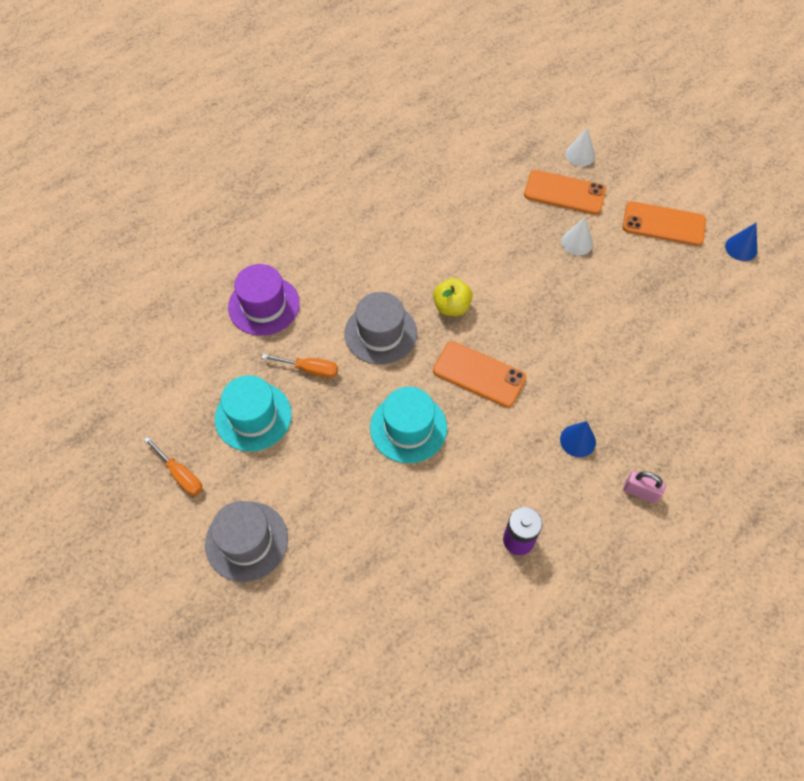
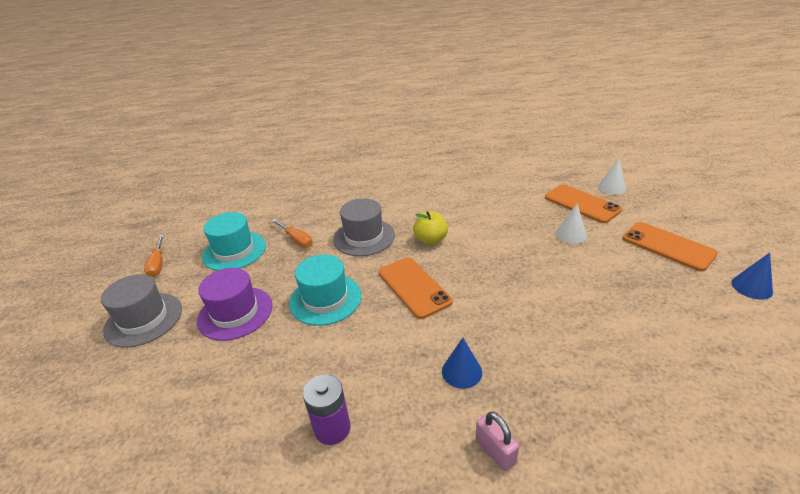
camera: 35 degrees right, 25 degrees down
(264, 305) = (306, 200): purple hat -> purple hat (235, 313)

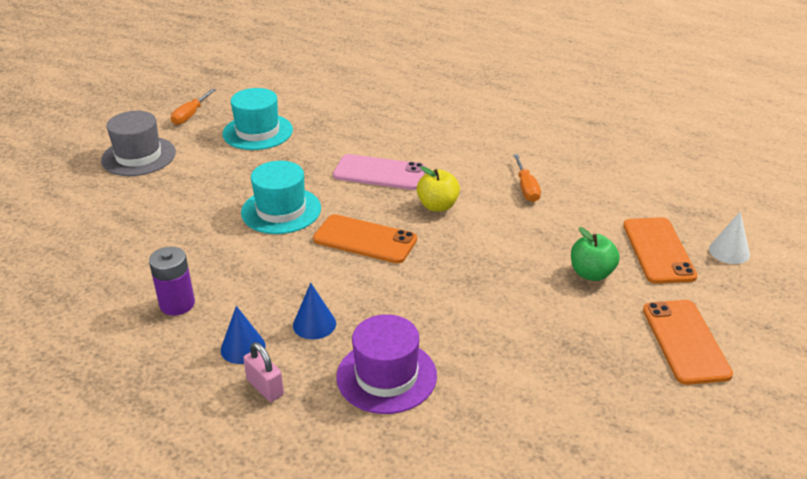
camera: 35 degrees right, 0 degrees up
(235, 313) = (203, 185): purple hat -> purple hat (386, 376)
(296, 240) = (318, 146): orange screwdriver -> orange screwdriver (526, 188)
(364, 237) = (379, 173): grey hat -> pink phone
(414, 287) = (365, 239): orange phone -> orange phone turned 75 degrees counterclockwise
(495, 451) = (265, 387): pink padlock -> pink padlock turned 45 degrees counterclockwise
(571, 234) = (591, 273): white cone -> green apple
(751, 287) = (712, 427): blue cone -> blue cone (243, 348)

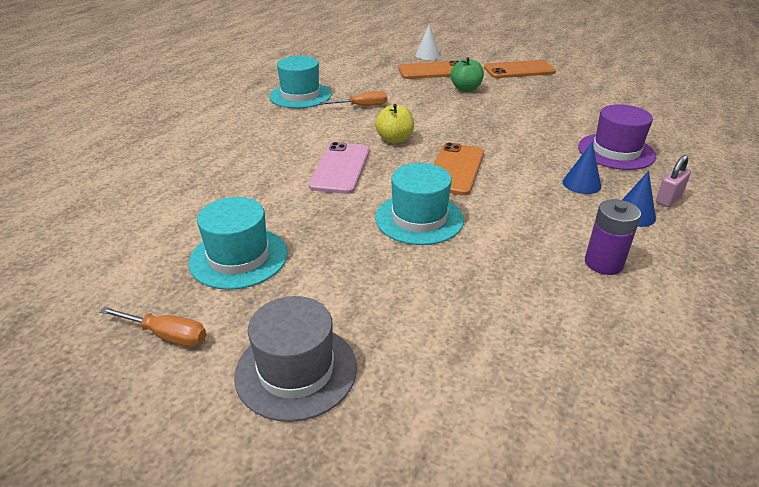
camera: 95 degrees left, 0 degrees up
(554, 149) = (300, 95): none -> turquoise hat

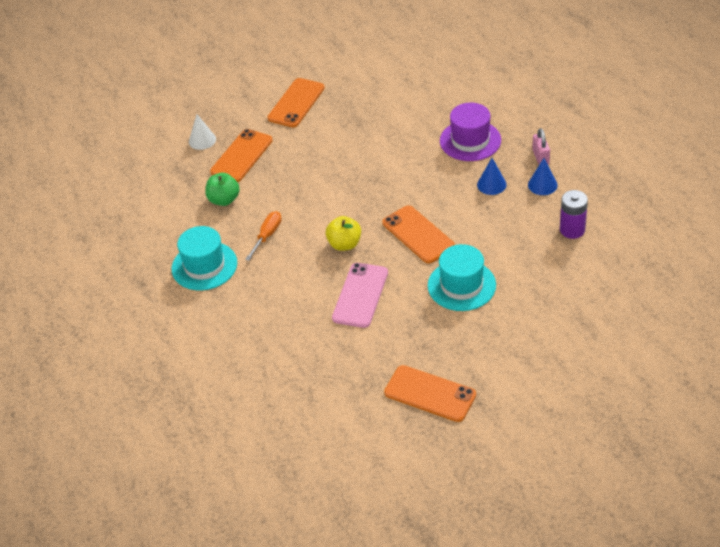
camera: 50 degrees left, 10 degrees up
(166, 335) = (482, 452): orange screwdriver -> none
(239, 257) = (430, 394): turquoise hat -> orange phone
(296, 370) = (554, 403): grey hat -> none
(340, 168) = (360, 295): pink phone -> pink phone turned 60 degrees clockwise
(466, 89) = (299, 156): green apple -> green apple (224, 200)

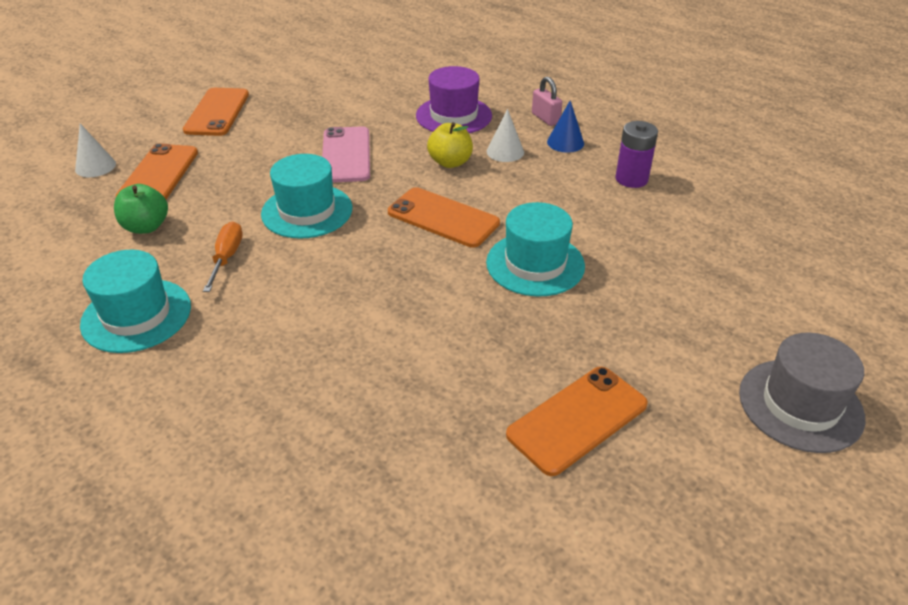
camera: 25 degrees left, 5 degrees down
(329, 209) = (307, 211): none -> turquoise hat
(344, 244) = (346, 247): yellow apple -> yellow apple (450, 162)
(360, 295) = (399, 305): pink phone -> pink phone (346, 155)
(430, 394) = (577, 419): orange phone -> orange phone turned 45 degrees counterclockwise
(491, 184) = (505, 151): blue cone -> white cone
(569, 419) = (800, 405): none -> grey hat

